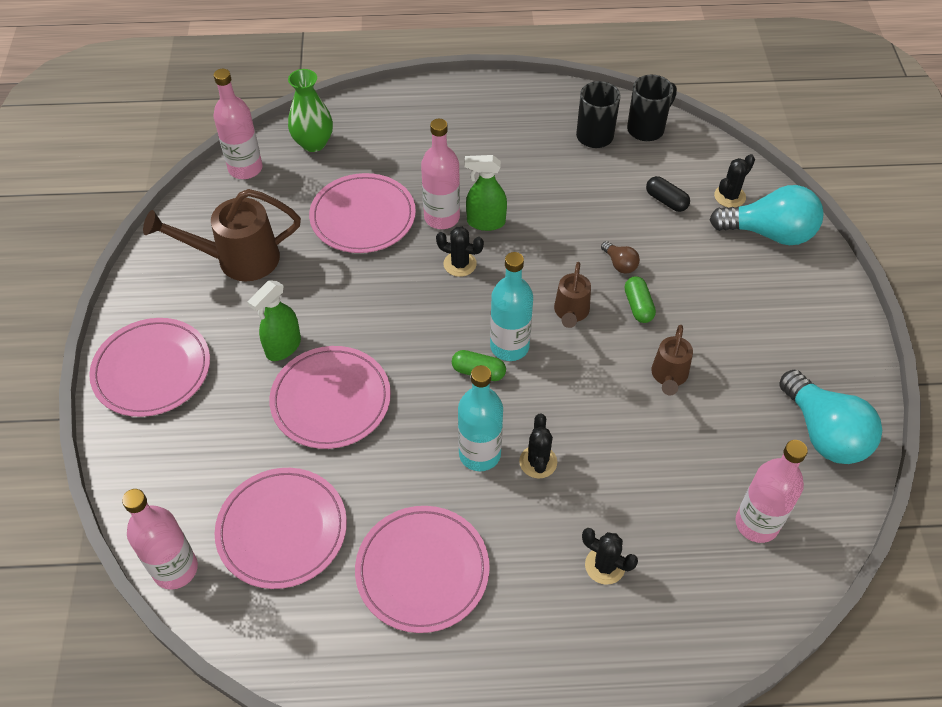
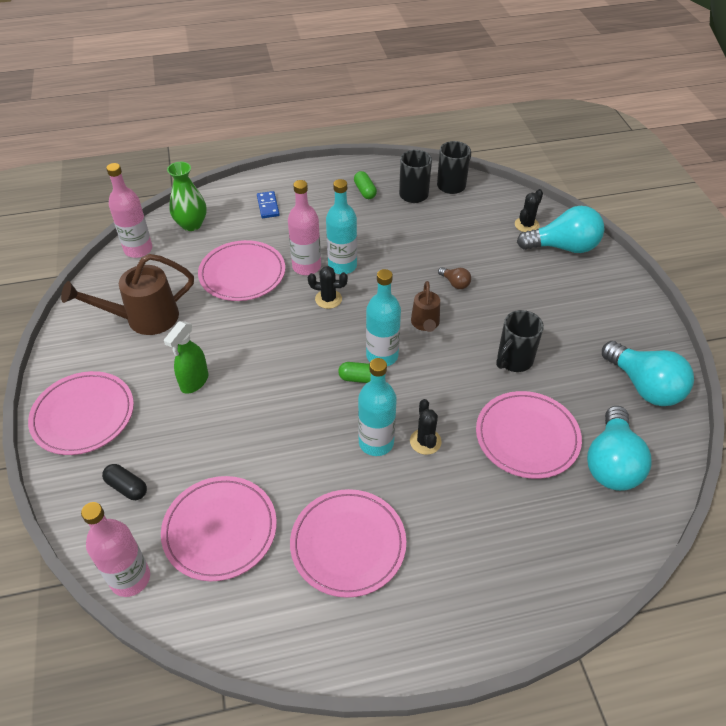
camera: 10 degrees left, 5 degrees down
(331, 400) = (242, 417): pink plate -> pink plate (527, 437)
(410, 130) = (268, 206): none -> blue domino
(485, 222) = (342, 266): green spray bottle -> turquoise bottle
(605, 566) = (499, 515): black cactus -> none
(638, 306) = (477, 312): green capsule -> green capsule (365, 191)
(666, 201) = (479, 234): black capsule -> black capsule (127, 487)
(669, 376) = (514, 361): brown watering can -> black mug
(756, 524) = (611, 463): pink bottle -> turquoise light bulb

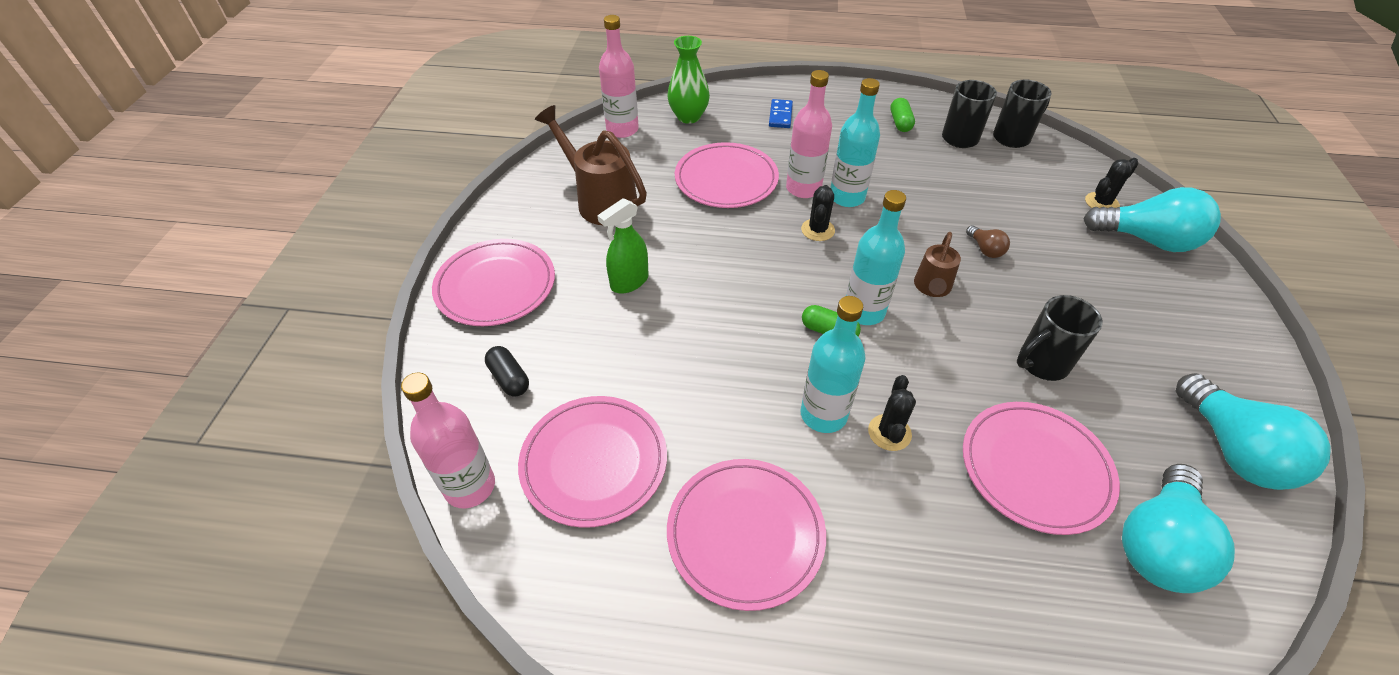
camera: 20 degrees right, 0 degrees up
(144, 318) = (601, 201): brown watering can -> brown watering can turned 45 degrees clockwise
(328, 299) = (817, 230): black cactus -> black cactus turned 75 degrees clockwise

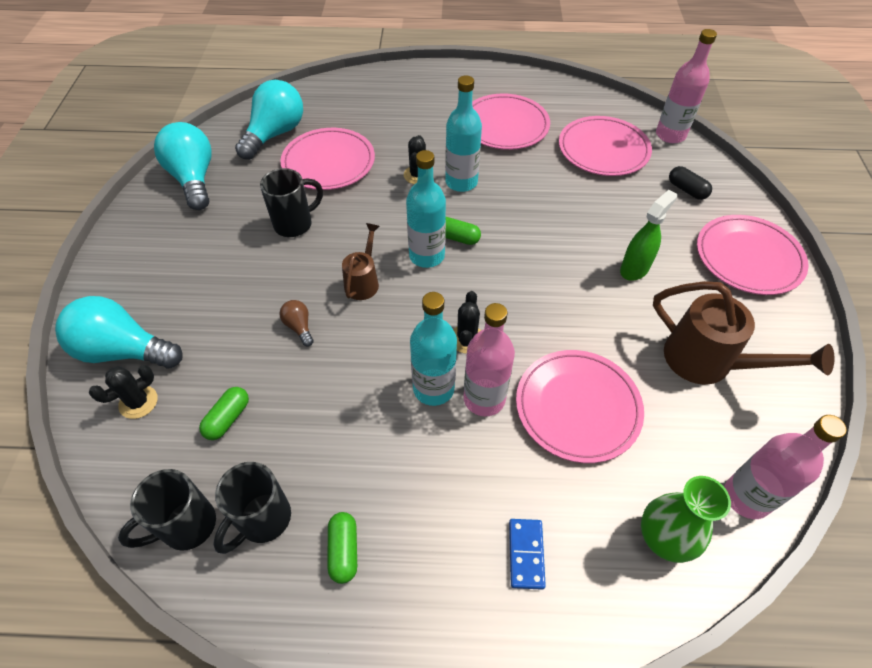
camera: 175 degrees right, 5 degrees up
(1017, 188) = (228, 418): none -> green capsule

